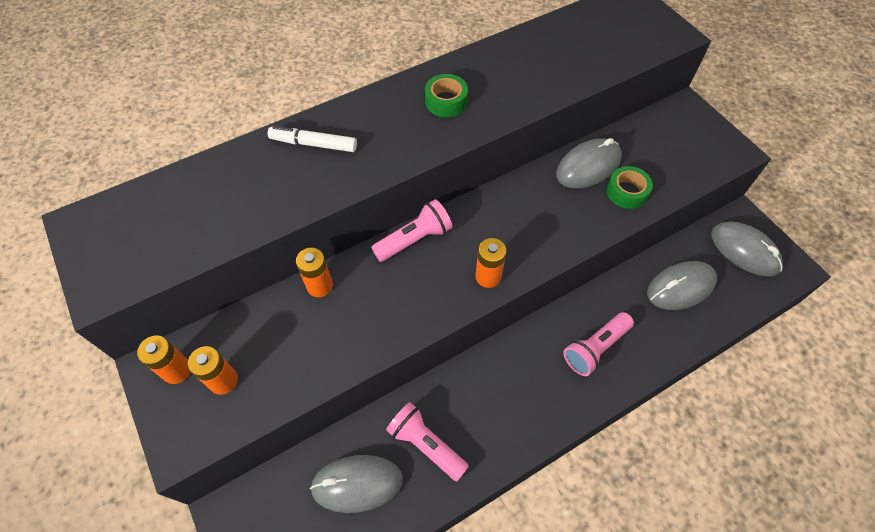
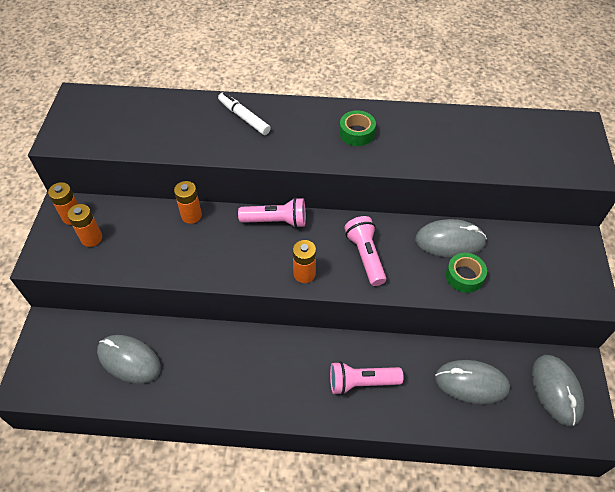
camera: 35 degrees right, 5 degrees down
(426, 444) = (190, 366): pink flashlight -> pink flashlight (365, 256)

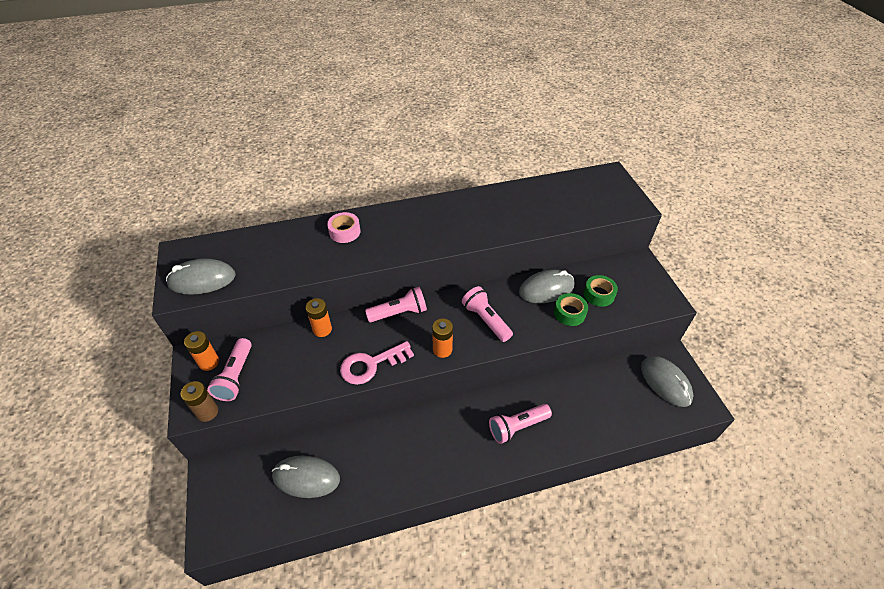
camera: 20 degrees left, 5 degrees down
(53, 265) = (207, 412): none -> brown battery
(91, 238) = (236, 376): orange battery -> pink flashlight
(224, 267) = (371, 364): none -> pink key
(244, 117) = (344, 232): white marker -> pink tape
(356, 133) = (445, 221): green tape -> green tape (599, 294)
(471, 383) = (602, 398): grey mouse -> grey mouse (202, 280)

